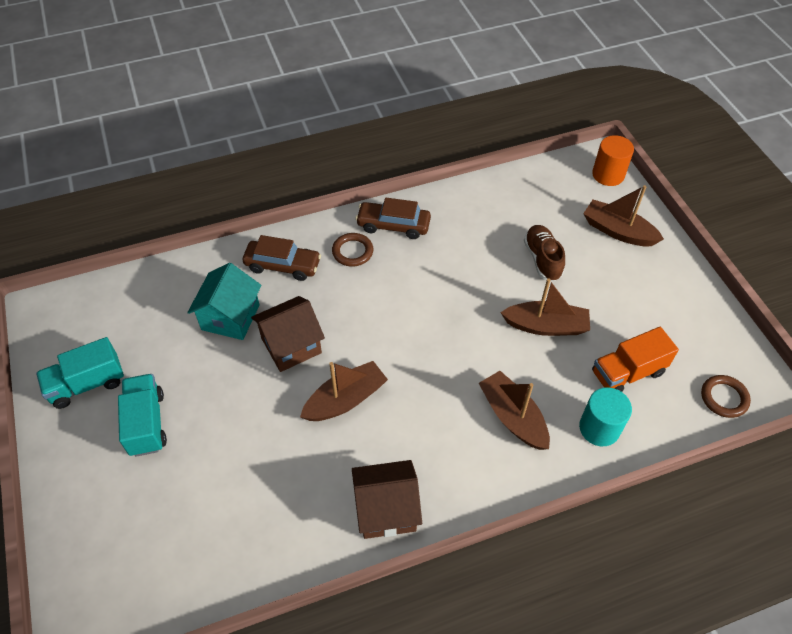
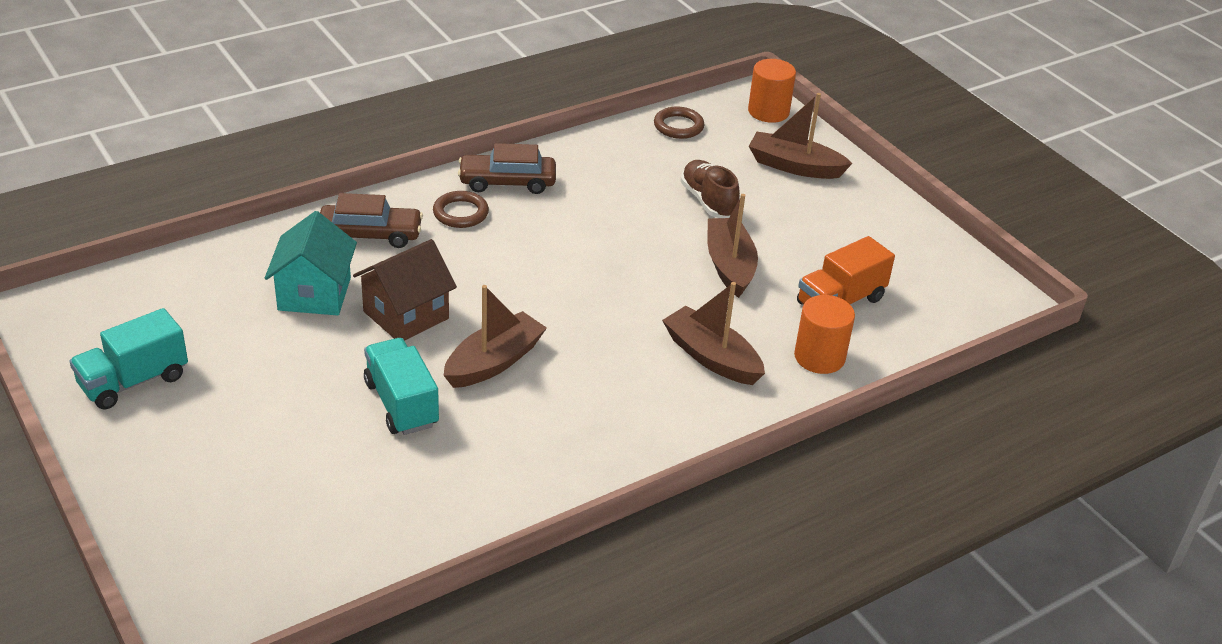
camera: 15 degrees left, 15 degrees down
(147, 423) = (231, 413): turquoise truck -> turquoise truck (401, 404)
(386, 509) = (577, 463): brown house -> none
(546, 326) = (729, 266): brown boat -> brown boat turned 90 degrees counterclockwise
(599, 428) = (819, 357): turquoise cylinder -> orange cylinder
(724, 398) = (959, 314): brown ring -> brown ring (678, 126)

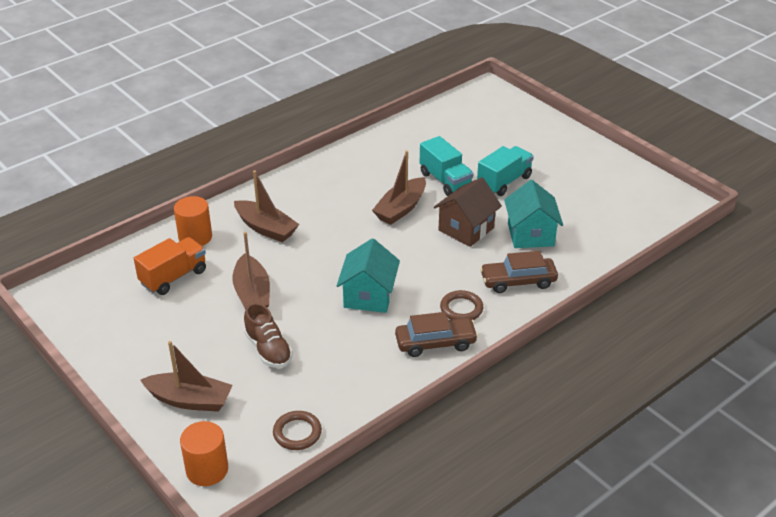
camera: 175 degrees right, 0 degrees up
(133, 381) = (598, 174): turquoise truck -> turquoise truck (504, 182)
(575, 243) = (369, 296): none -> turquoise house

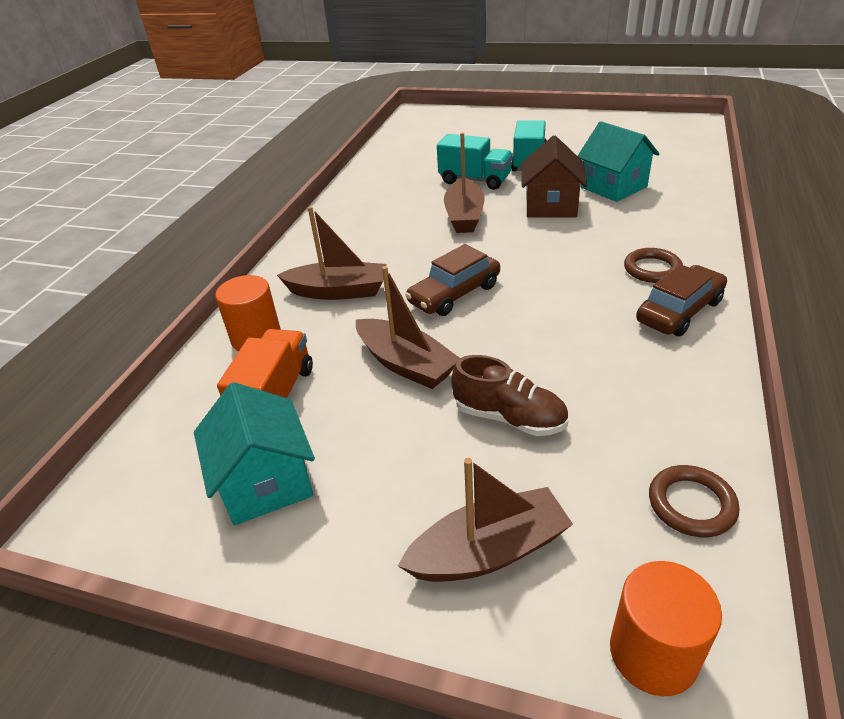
camera: 30 degrees left, 0 degrees up
(369, 296) = (544, 302): turquoise house -> turquoise house (265, 482)
(518, 281) = (663, 224): brown car -> brown car (454, 294)

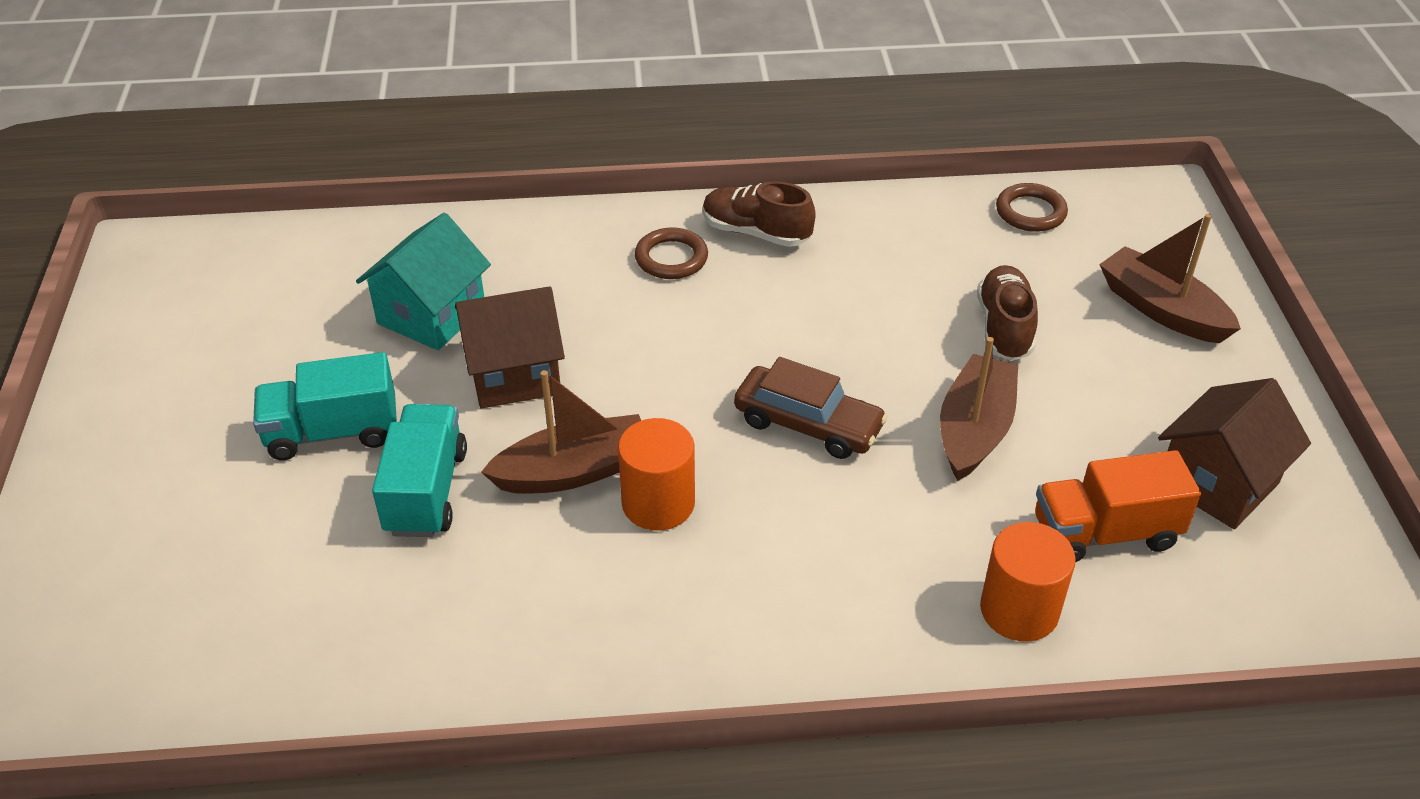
camera: 115 degrees left, 5 degrees up
(265, 482) = (1218, 483): turquoise house -> brown house
(338, 291) = (862, 558): brown boat -> none
(653, 653) = (1172, 221): orange cylinder -> orange cylinder (658, 503)
(679, 311) = (756, 232): brown car -> brown shoe

